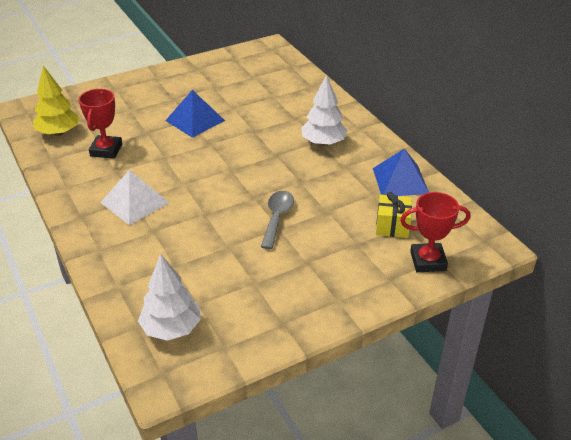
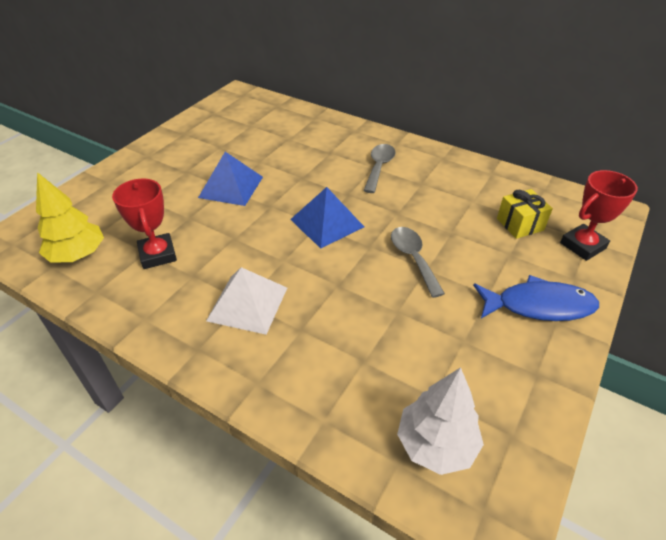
camera: 30 degrees left, 5 degrees up
(323, 143) = (379, 167): white tree -> grey spoon
(337, 285) = (539, 305): none -> blue fish
(400, 180) = (480, 179): blue pyramid -> blue pyramid (326, 223)

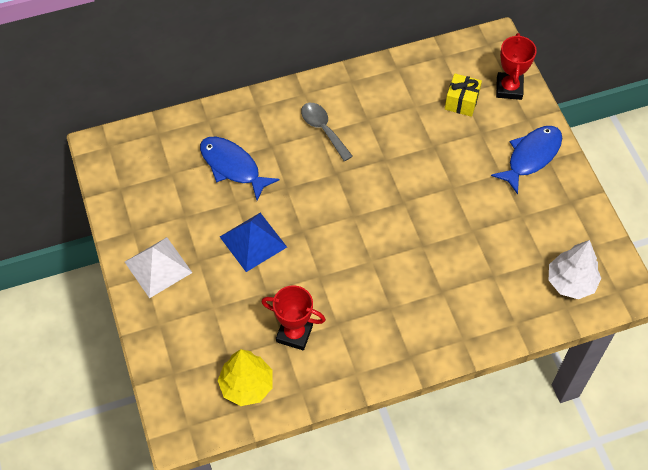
camera: 50 degrees left, 15 degrees up
(247, 304) = (394, 307): white pyramid -> white pyramid (158, 267)
(288, 145) = (232, 167): none -> blue fish
(326, 223) = (356, 209): blue pyramid -> none
(413, 258) = (437, 186): grey spoon -> none

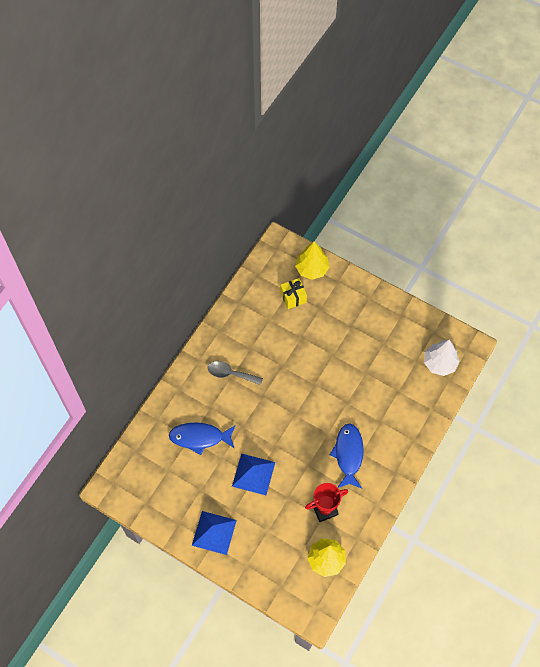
camera: 40 degrees left, 5 degrees up
(158, 267) = (214, 532): white pyramid -> blue pyramid
(509, 88) = (311, 269): red trophy -> yellow tree
(531, 157) = (358, 303): blue fish -> blue fish (348, 454)

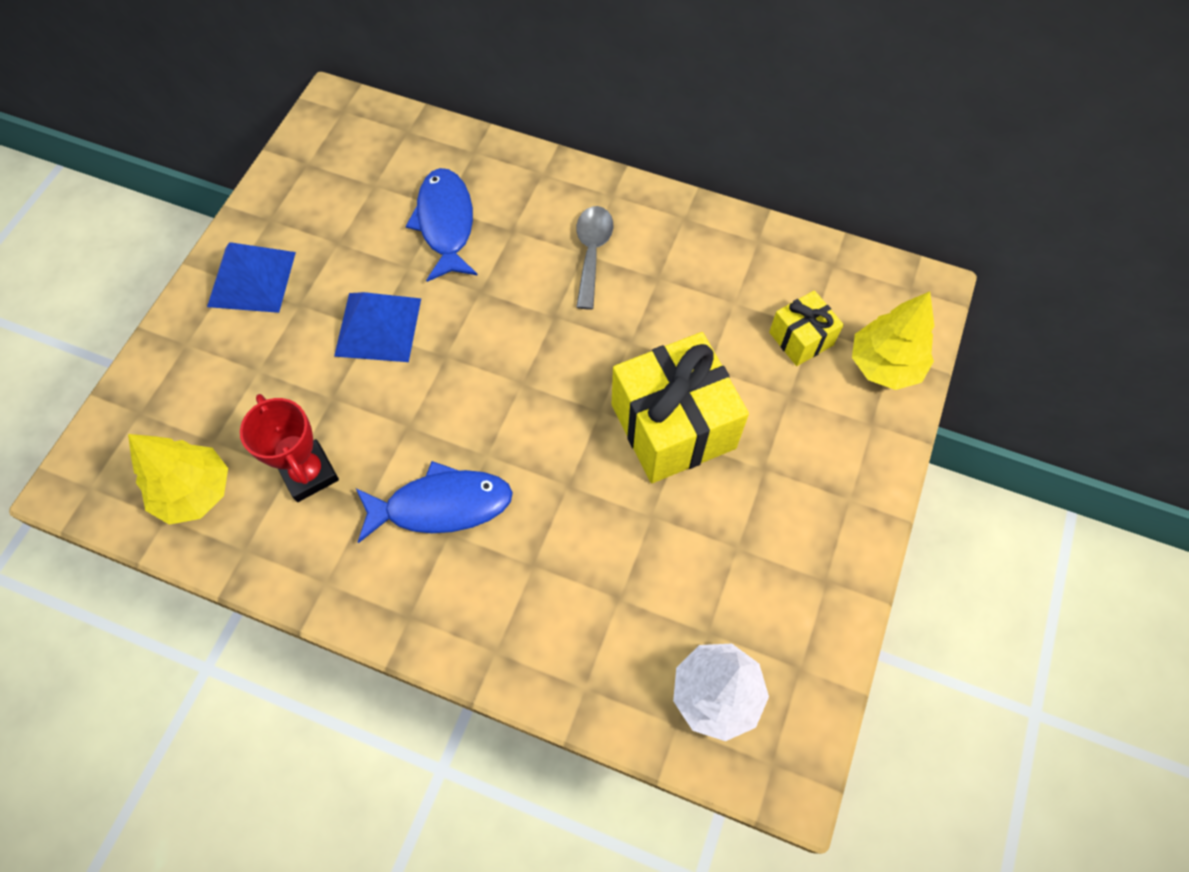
camera: 80 degrees right, 0 degrees up
(326, 356) = (673, 426): none -> yellow gift

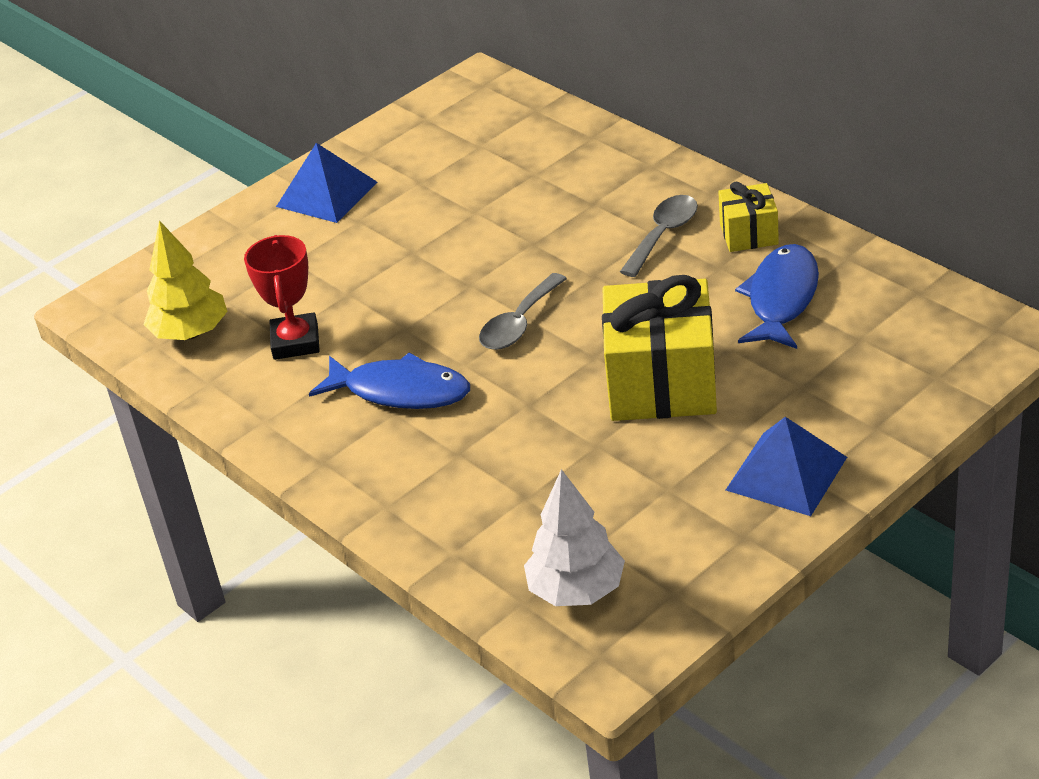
camera: 30 degrees right, 25 degrees down
(378, 326) = (420, 250): blue pyramid -> blue pyramid (786, 473)
(445, 224) = (531, 186): blue fish -> blue fish (781, 299)
(513, 391) = (519, 323): none -> grey spoon
(801, 338) = (842, 344): yellow gift -> yellow gift (749, 234)
(884, 365) = (922, 384): yellow tree -> none

